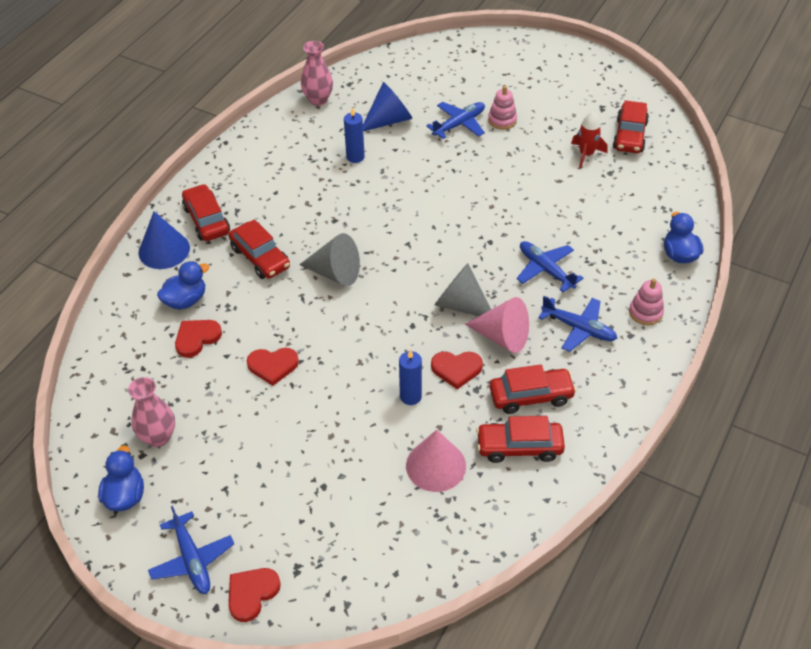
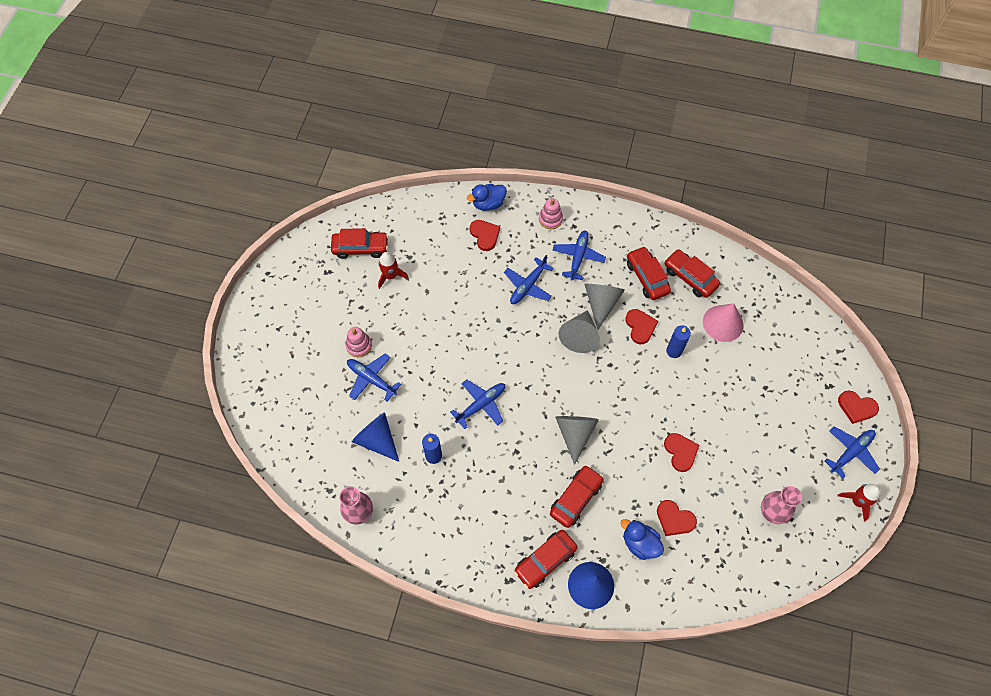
camera: 105 degrees left, 15 degrees up
(125, 496) = (825, 516): blue duck -> none
(125, 541) = (857, 501): none -> red rocket
(400, 201) = (481, 405): none -> blue plane
(502, 337) = (601, 303): pink cone -> grey cone
(519, 447) = (690, 277): red car -> red car turned 150 degrees clockwise
(630, 243) = (485, 235): none -> red heart

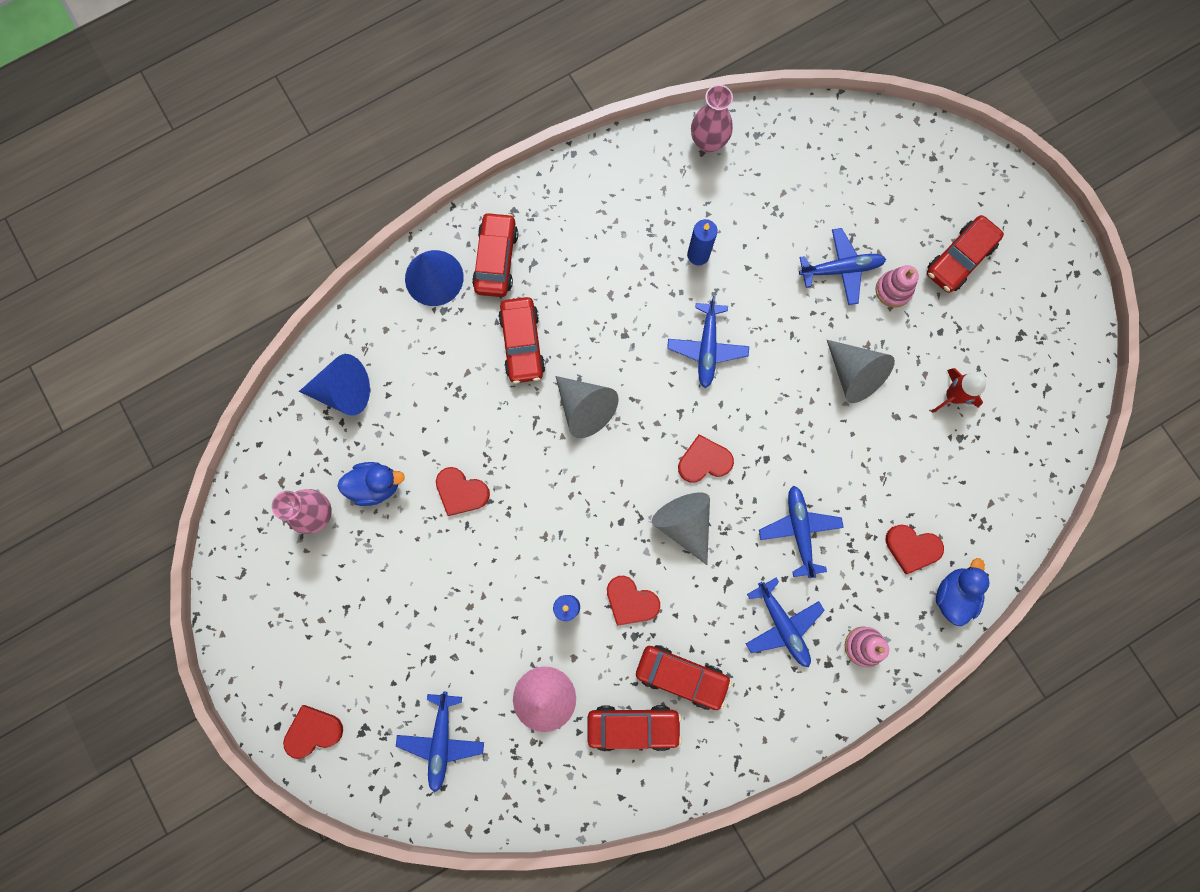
camera: 135 degrees right, 15 degrees up
(360, 248) = (1022, 396): red car -> red car (959, 259)
(377, 440) = (767, 219): blue cone -> blue cone (343, 391)
(601, 303) = (700, 589): grey cone -> grey cone (853, 375)
(640, 543) = (422, 359): blue duck -> blue duck (376, 485)
(674, 519) = (408, 414): red heart -> red heart (704, 461)
(851, 452) = (281, 665): blue plane -> blue plane (441, 740)
(857, 501) = (236, 611): red rocket -> none

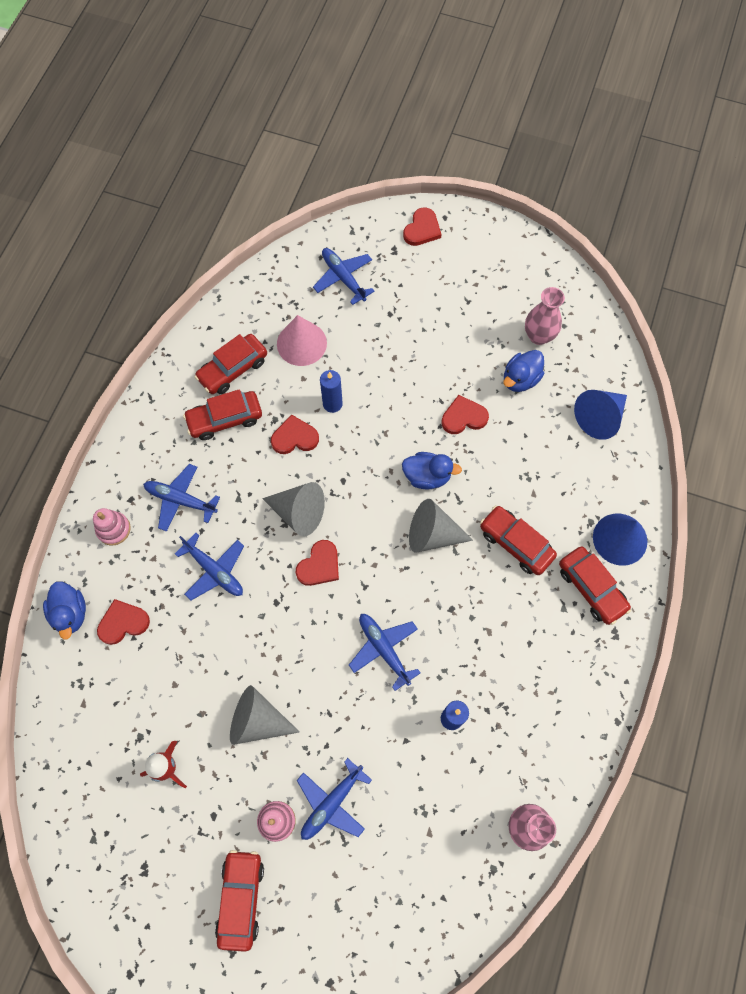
camera: 140 degrees right, 10 degrees down
(543, 464) = (427, 476): none -> blue duck

